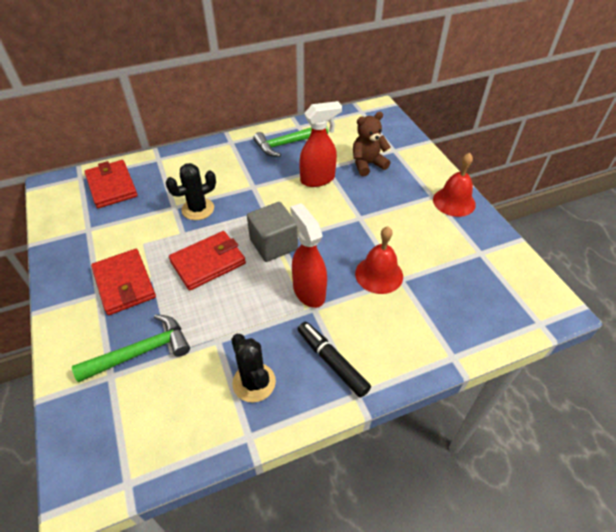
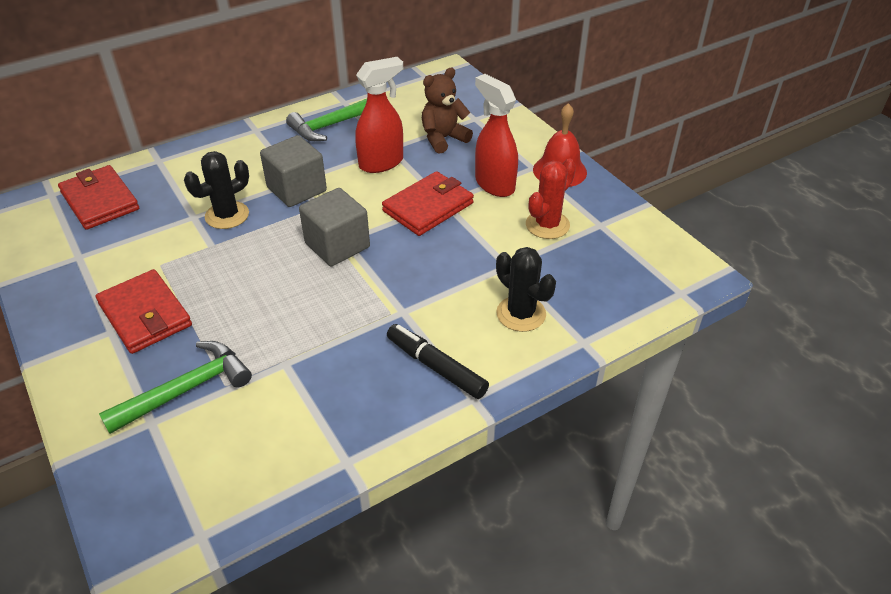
camera: 10 degrees left, 5 degrees down
(208, 262) = (254, 276): red wallet -> red wallet (428, 207)
(252, 194) = (296, 189): none -> grey cube
(254, 382) = (342, 403): black cactus -> black cactus (521, 314)
(308, 291) = (393, 293): red spray bottle -> red spray bottle (494, 184)
(379, 274) = (478, 263): red bell -> none
(438, 248) = (547, 225): none -> red cactus

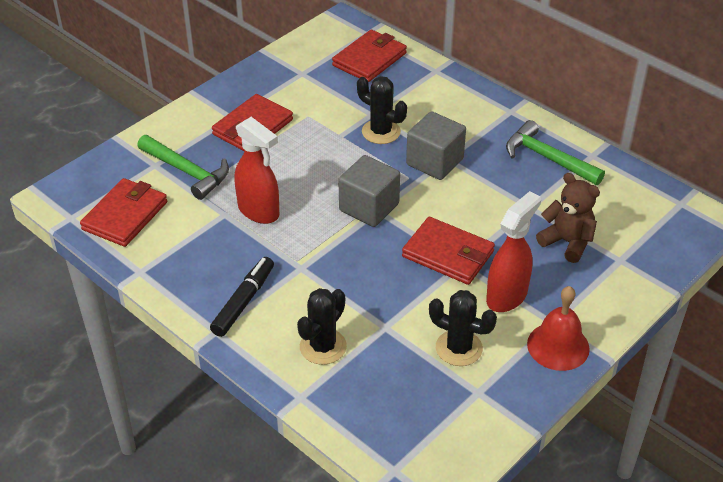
camera: 75 degrees right, 0 degrees up
(233, 467) = (125, 215): none -> red wallet
(382, 163) = (502, 206): red spray bottle -> red spray bottle (259, 211)
(547, 225) = (459, 348): red cactus -> black cactus

